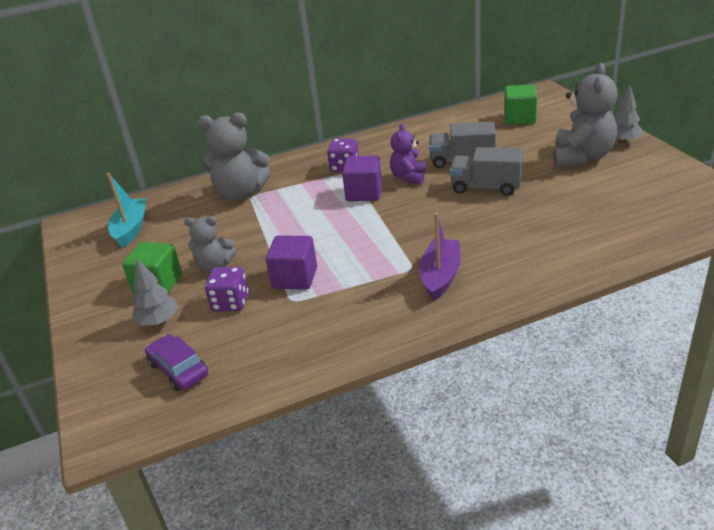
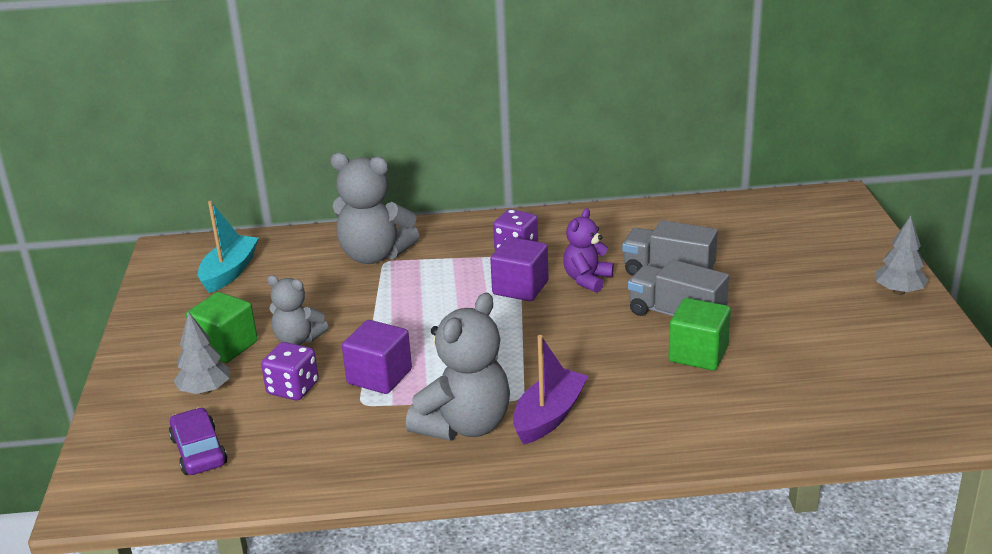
camera: 15 degrees right, 5 degrees down
(519, 118) = (781, 229): green cube -> green cube (698, 354)
(582, 157) = (828, 302): grey teddy bear -> grey teddy bear (464, 425)

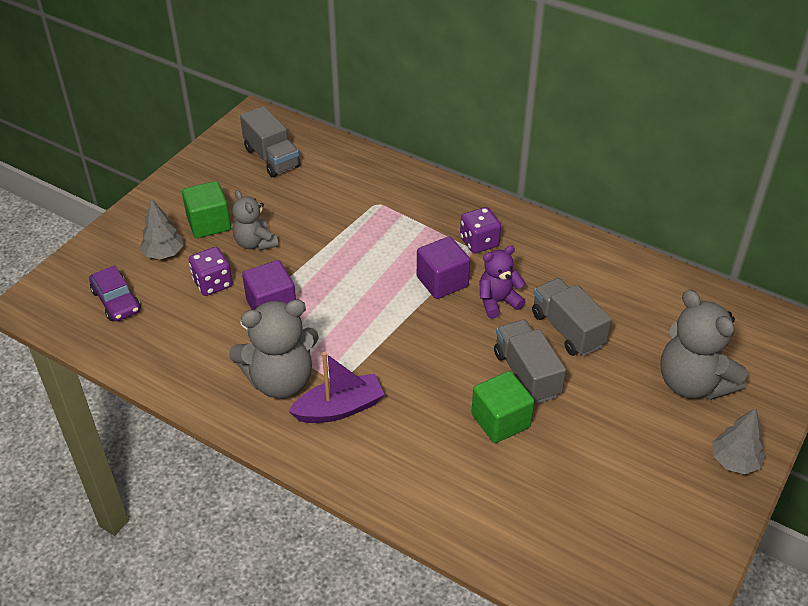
camera: 35 degrees right, 15 degrees up
(199, 451) = (116, 301): purple car -> purple car turned 135 degrees clockwise
(229, 272) = (272, 158): turquoise boat -> grey truck
(374, 255) = (376, 194): grey teddy bear -> grey teddy bear (692, 383)

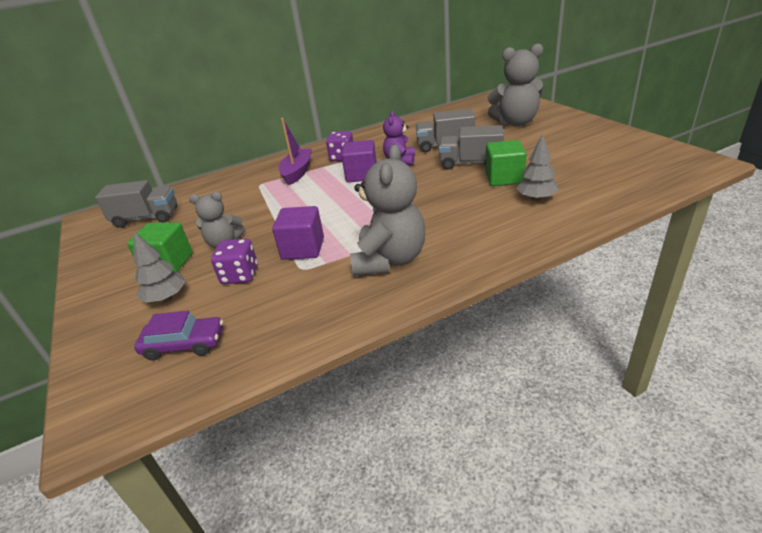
camera: 55 degrees left, 10 degrees down
(339, 408) = (444, 237): purple boat -> purple boat (297, 172)
(734, 461) = (579, 123): grey tree -> grey tree (536, 198)

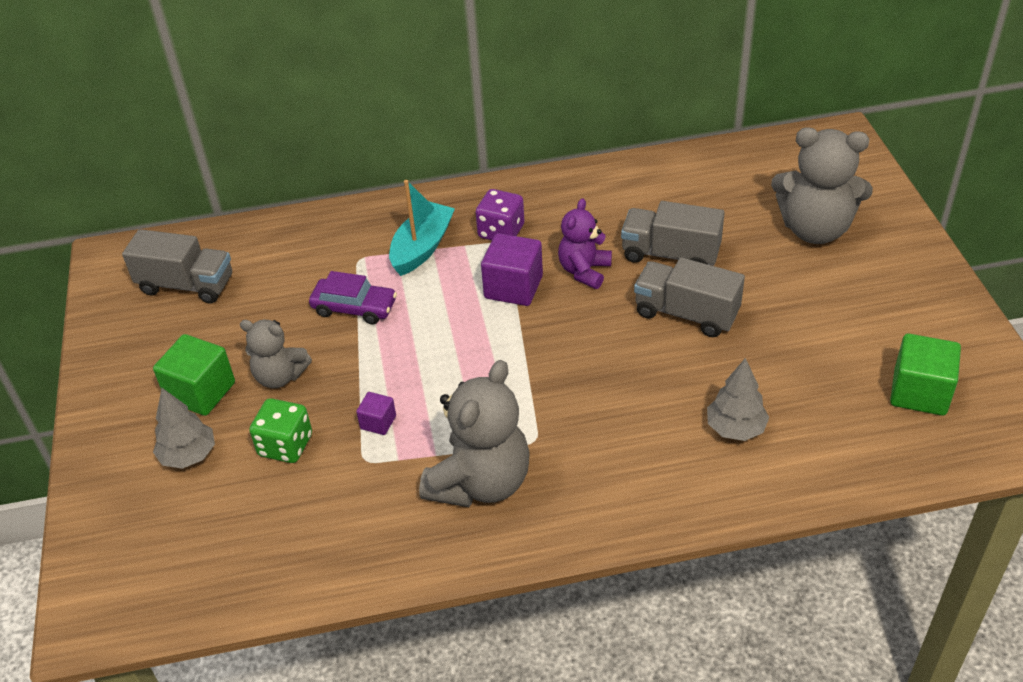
camera: 15 degrees right, 10 degrees up
(184, 344) = (197, 540): purple car -> purple car (354, 308)
(240, 275) = (285, 445): purple dice -> green dice
(297, 172) = (422, 247): purple boat -> turquoise boat
(303, 249) = (378, 422): purple cube -> purple cube, size x0.53
(504, 178) = (716, 367): green cube -> green cube (919, 392)

